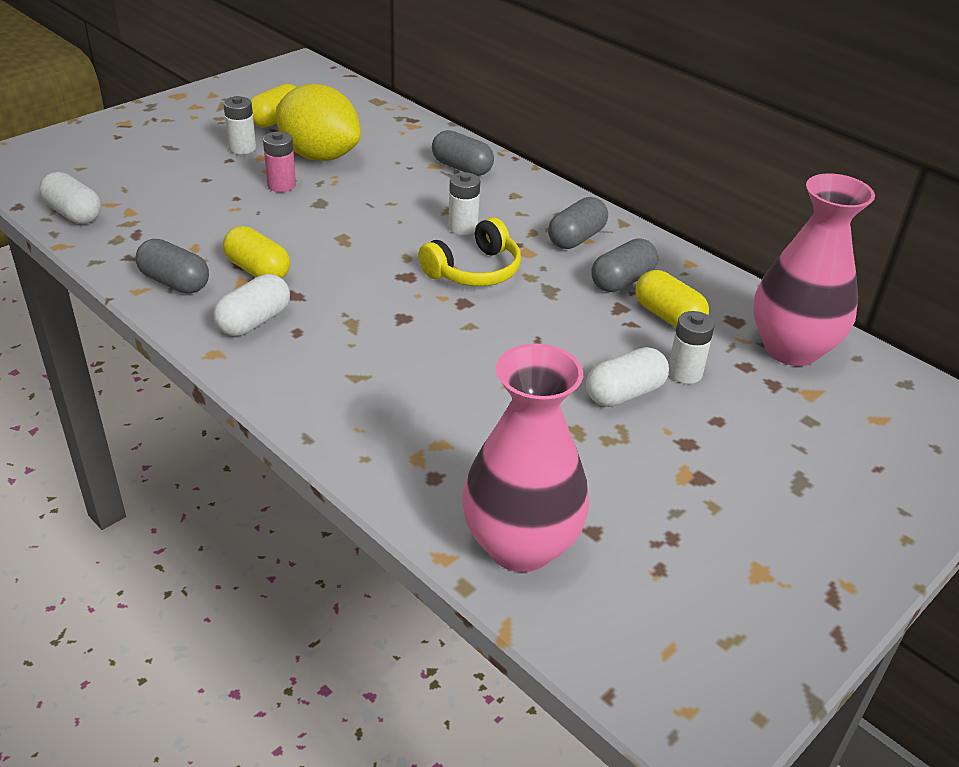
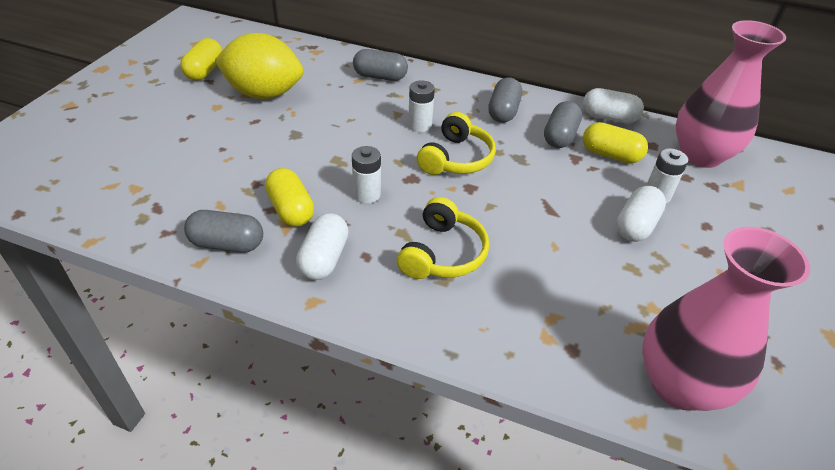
camera: 25 degrees left, 5 degrees up
(74, 214) = (82, 205): white capsule -> white capsule (608, 117)
(242, 148) = (194, 103): white battery -> white battery (367, 194)
(258, 270) = (291, 210): yellow capsule -> yellow capsule turned 45 degrees clockwise
(281, 185) = (252, 127): pink battery -> none
(376, 353) = (442, 253): none -> yellow headphones

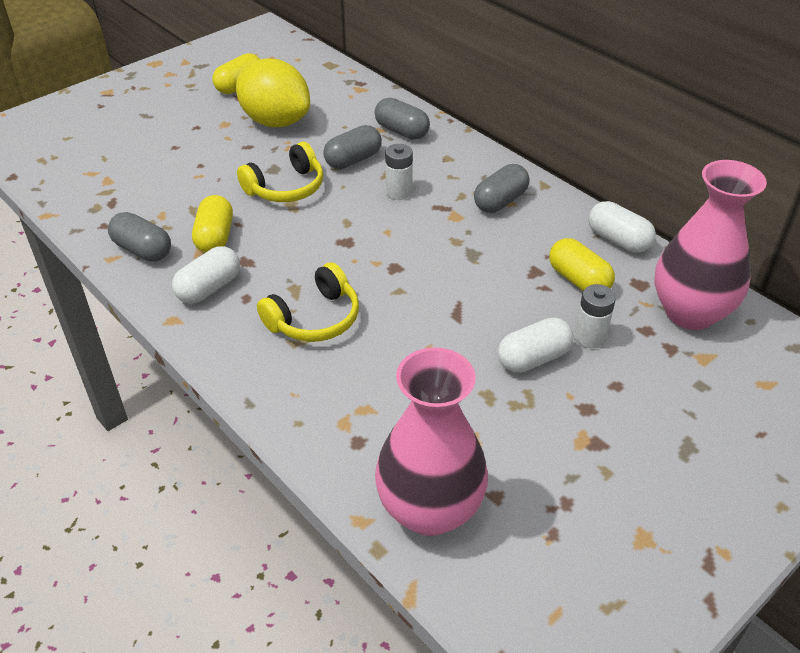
camera: 30 degrees right, 0 degrees up
(367, 194) = (291, 244): white battery -> none
(456, 158) = (406, 235): yellow headphones -> yellow headphones (286, 187)
(560, 136) = (539, 244): grey capsule -> grey capsule (353, 160)

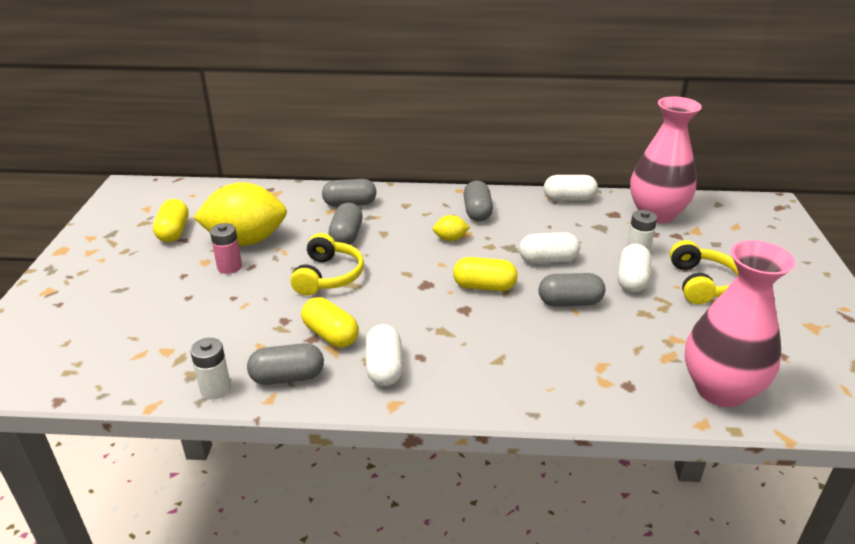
camera: 45 degrees left, 10 degrees down
(233, 138) = (229, 267): none -> pink battery
(314, 318) = (485, 339): yellow headphones -> yellow headphones (702, 283)
(399, 192) = (409, 238): white battery -> white battery (215, 389)
(432, 213) = (450, 239): none -> yellow lemon
(436, 338) = (570, 302): none -> grey capsule
(486, 287) = (548, 260): none -> white capsule
(578, 280) = (585, 229): yellow capsule -> yellow capsule (484, 286)

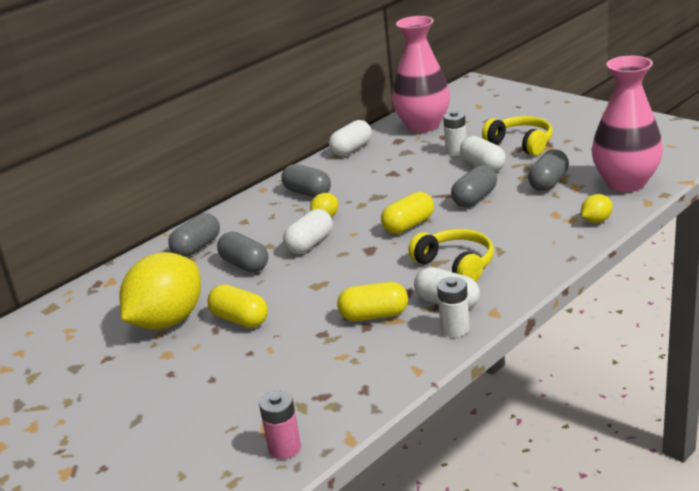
camera: 45 degrees left, 5 degrees down
(173, 232) = (82, 361): yellow capsule -> yellow capsule (240, 320)
(215, 389) = (370, 395): white battery -> white battery (455, 329)
(229, 267) = (198, 342): pink battery -> pink battery (284, 448)
(287, 377) = (401, 353): grey capsule -> grey capsule (548, 183)
(328, 276) = (291, 292): yellow headphones -> yellow headphones (455, 265)
(548, 260) = (414, 188): white capsule -> white capsule (310, 244)
(621, 401) = (596, 221): none -> yellow lemon

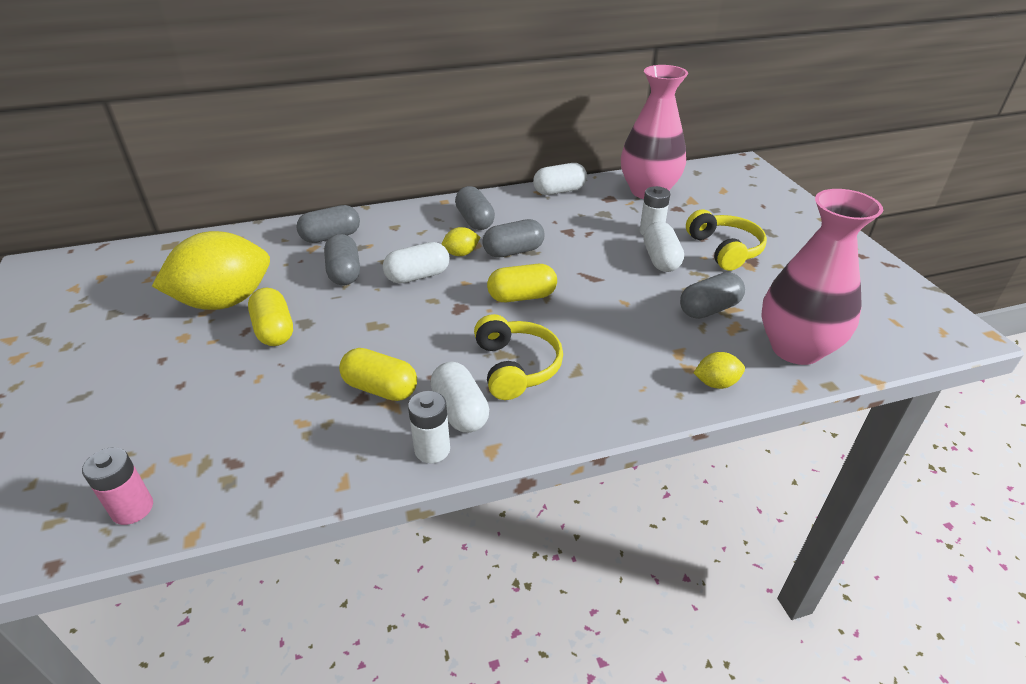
camera: 25 degrees right, 10 degrees up
(475, 198) = (615, 294): grey capsule -> grey capsule (513, 251)

